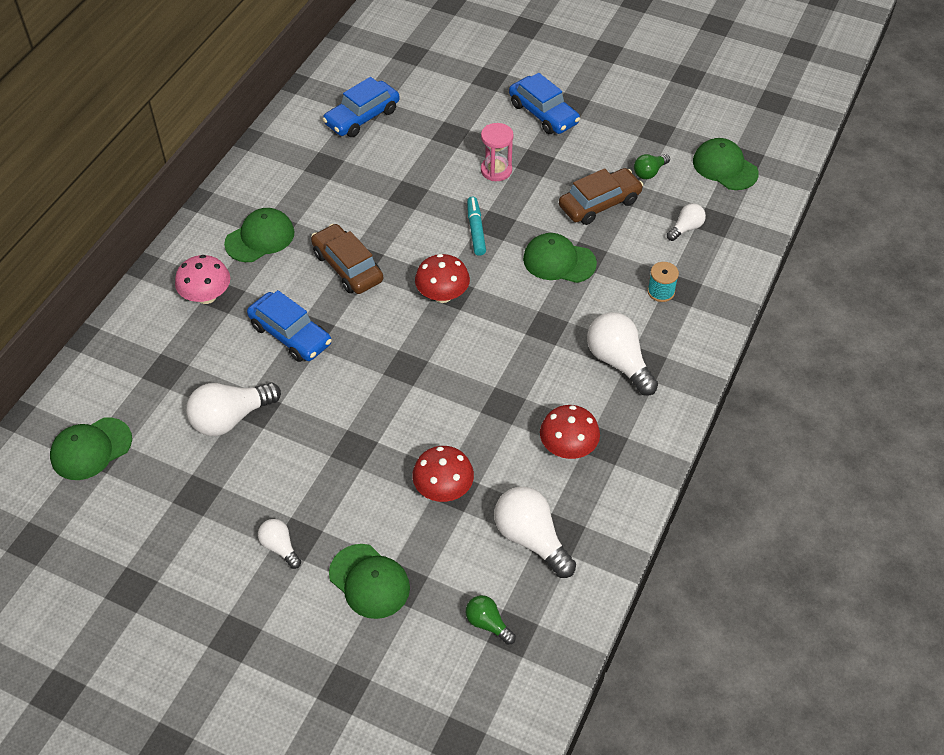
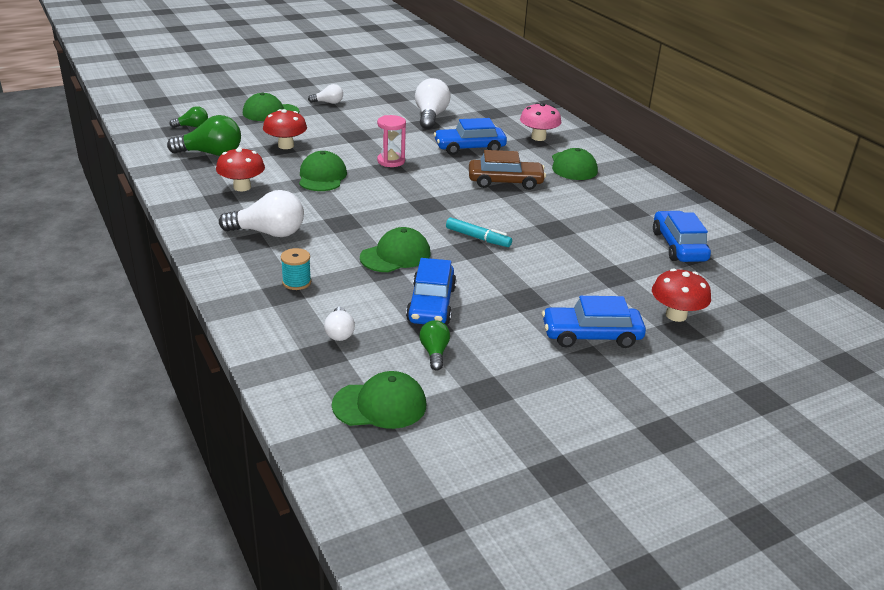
camera: 125 degrees right, 20 degrees down
(91, 449) = (463, 86): green cap -> green cap (322, 176)
(442, 295) = (431, 201): red mushroom -> red mushroom (676, 315)
(496, 170) = (537, 276): pink hourglass -> pink hourglass (391, 161)
(531, 539) = (211, 153): white light bulb -> green light bulb
(599, 204) = (431, 304): brown car -> blue car

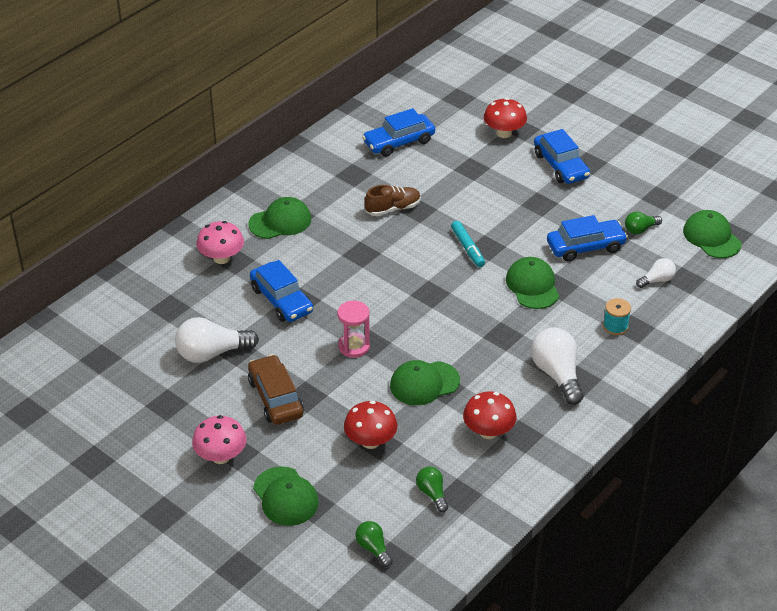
camera: 110 degrees left, 10 degrees up
(211, 153) = (432, 493): green light bulb -> green light bulb, size x0.55
(328, 103) = (221, 456): white light bulb -> pink mushroom
(395, 255) = (532, 286): green cap -> green cap turned 45 degrees clockwise
(478, 238) = (467, 248): turquoise marker -> turquoise marker turned 150 degrees clockwise
(505, 182) = (347, 257): brown car -> brown car (276, 398)
(563, 217) = (393, 209): none -> brown shoe

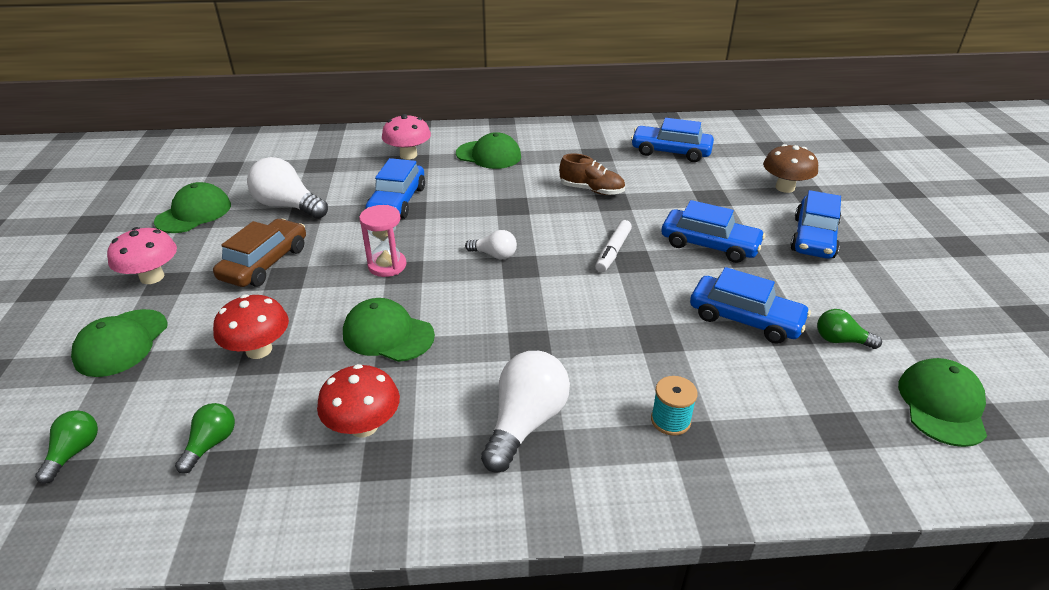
camera: 45 degrees right, 5 degrees down
(467, 248) = (613, 251): turquoise marker -> white marker
(504, 133) = (785, 187): red mushroom -> brown mushroom
(513, 208) = (709, 245): none -> blue car
(532, 286) = (630, 319): green cap -> green cap (194, 213)
(657, 280) = (796, 405): white light bulb -> white light bulb (494, 255)

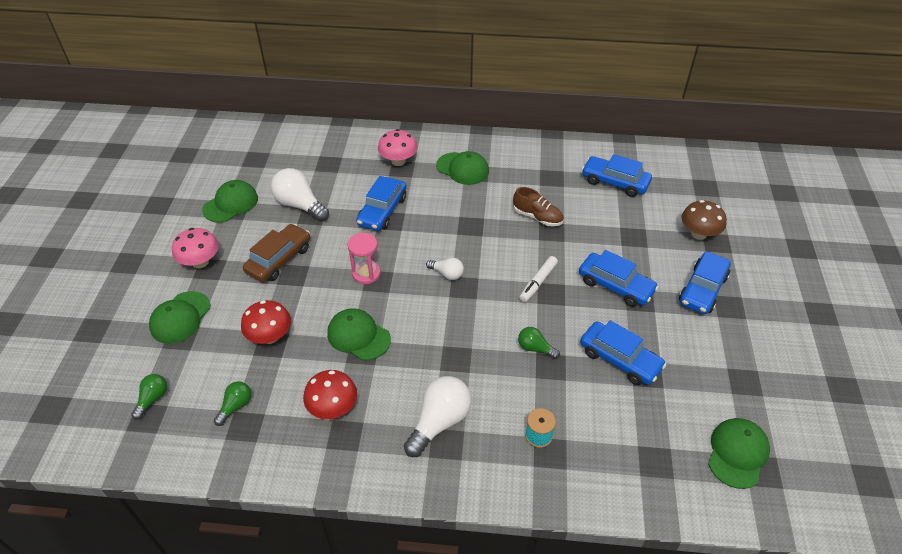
camera: 10 degrees right, 10 degrees up
(840, 340) = (685, 388): green light bulb -> green light bulb (535, 348)

